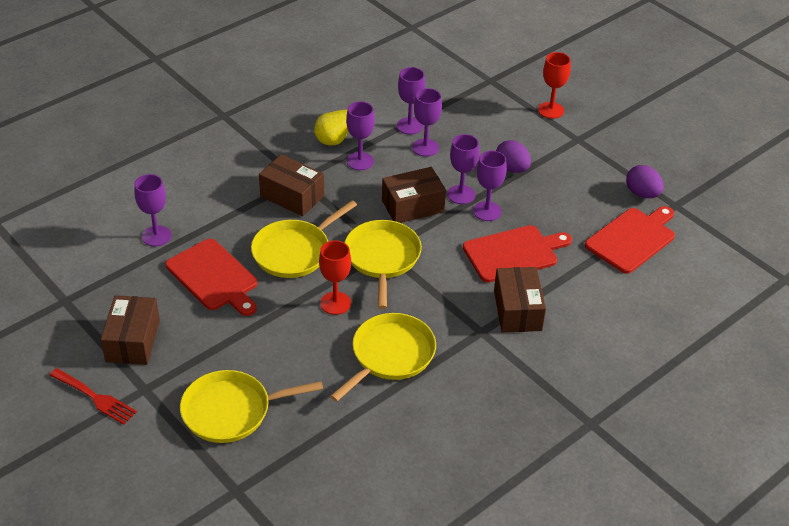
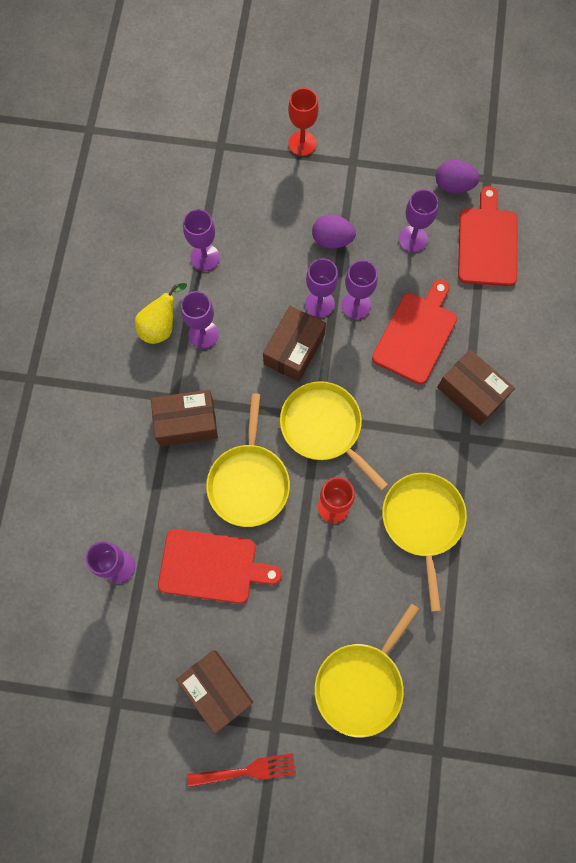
camera: 40 degrees left, 30 degrees up
(425, 147) = (242, 273): purple goblet -> purple goblet (412, 239)

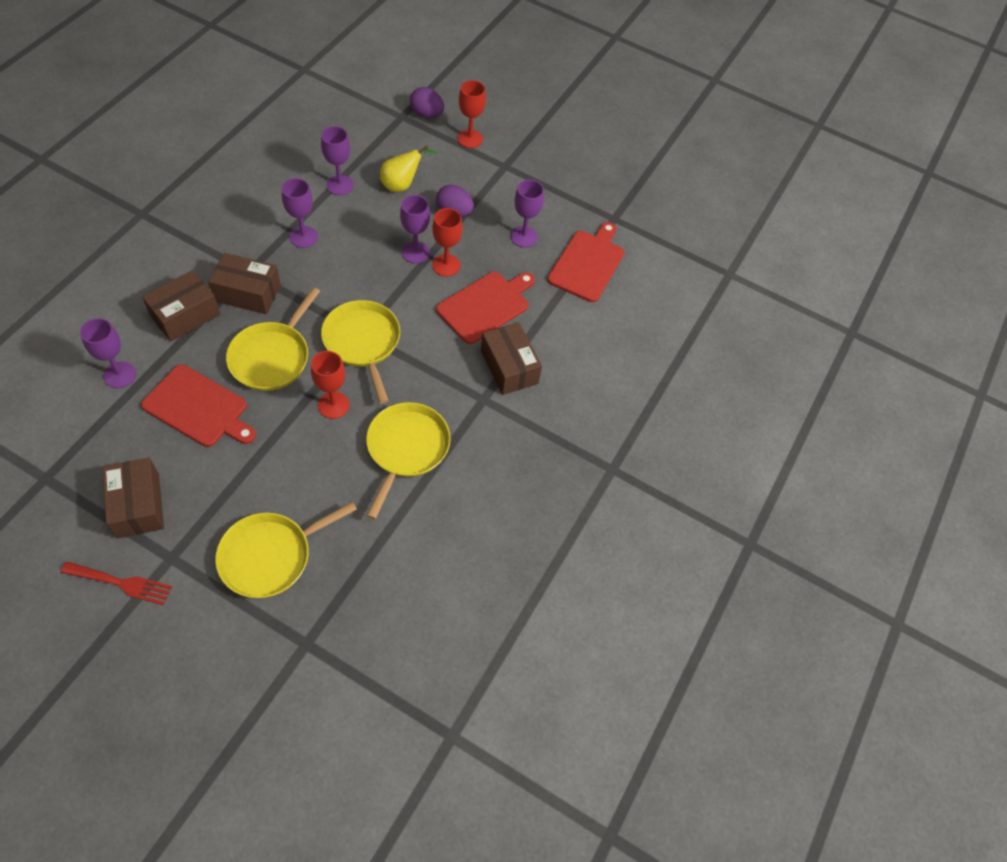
camera: 15 degrees right, 15 degrees down
(161, 327) = (272, 218): yellow pear -> yellow pear (402, 185)
(294, 349) = (373, 276): brown box -> brown box (185, 315)
(356, 305) = (446, 265): purple goblet -> red goblet
(453, 186) = (581, 213): purple egg -> purple egg (426, 114)

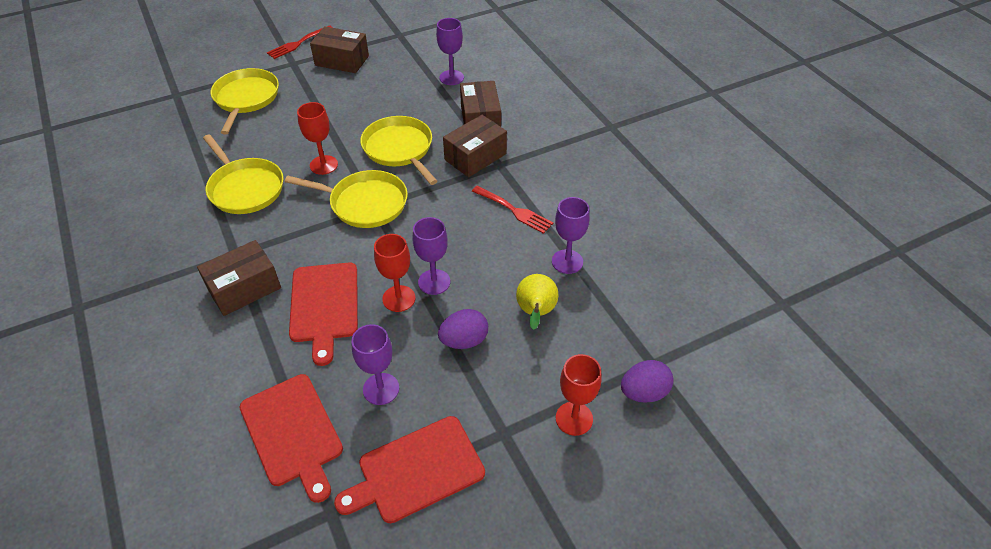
camera: 130 degrees right, 10 degrees down
(198, 408) = (389, 102): red cutting board -> red cutting board (416, 470)
(303, 237) = (514, 210): purple goblet -> red fork
(509, 367) = (244, 288): brown box -> brown box turned 45 degrees counterclockwise

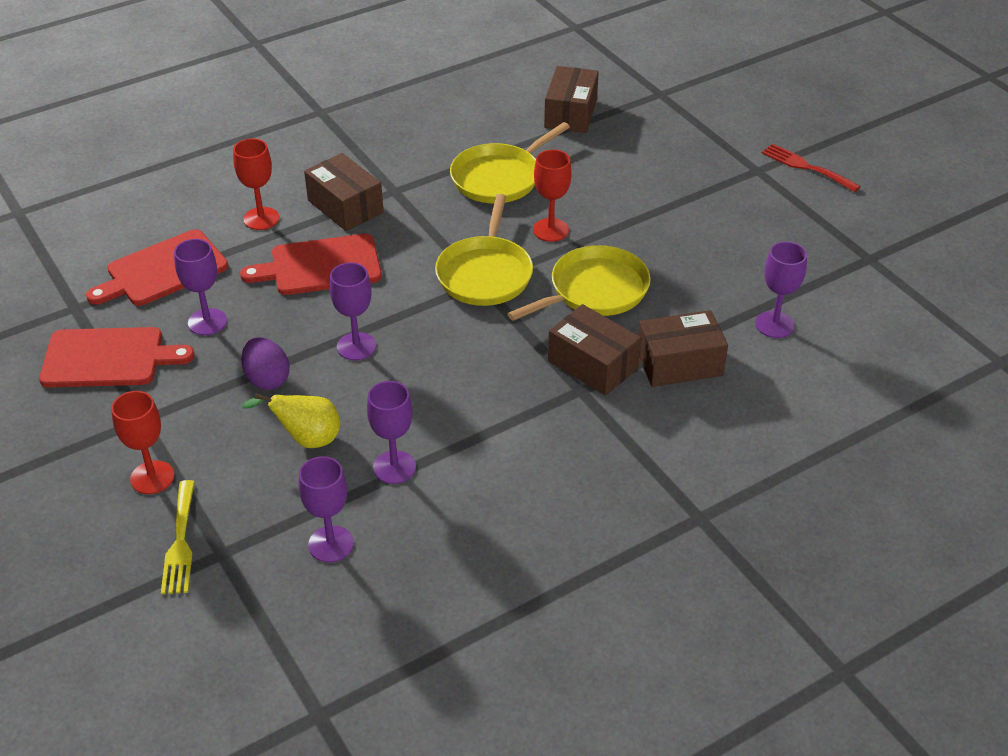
camera: 85 degrees right, 5 degrees down
(246, 98) = (667, 146): yellow pan -> none
(342, 60) = (779, 212): brown box -> brown box (571, 113)
(399, 298) = (330, 320): red goblet -> red goblet (261, 218)
(416, 470) = (108, 358): red cutting board -> red cutting board turned 120 degrees clockwise
(514, 210) = (487, 411): red fork -> none
(640, 298) = (331, 544): none -> purple goblet
(643, 392) = (180, 542): purple egg -> yellow fork

